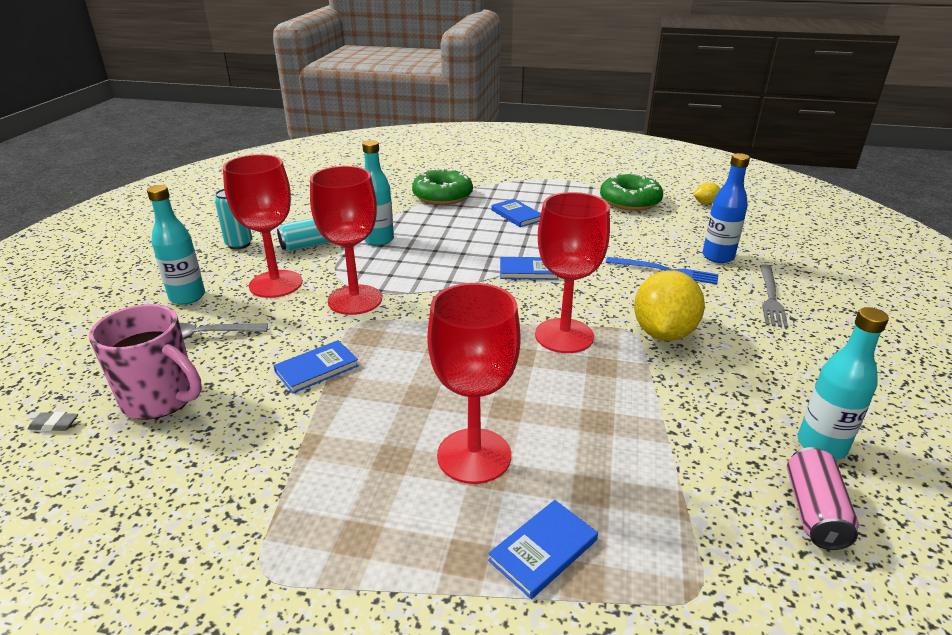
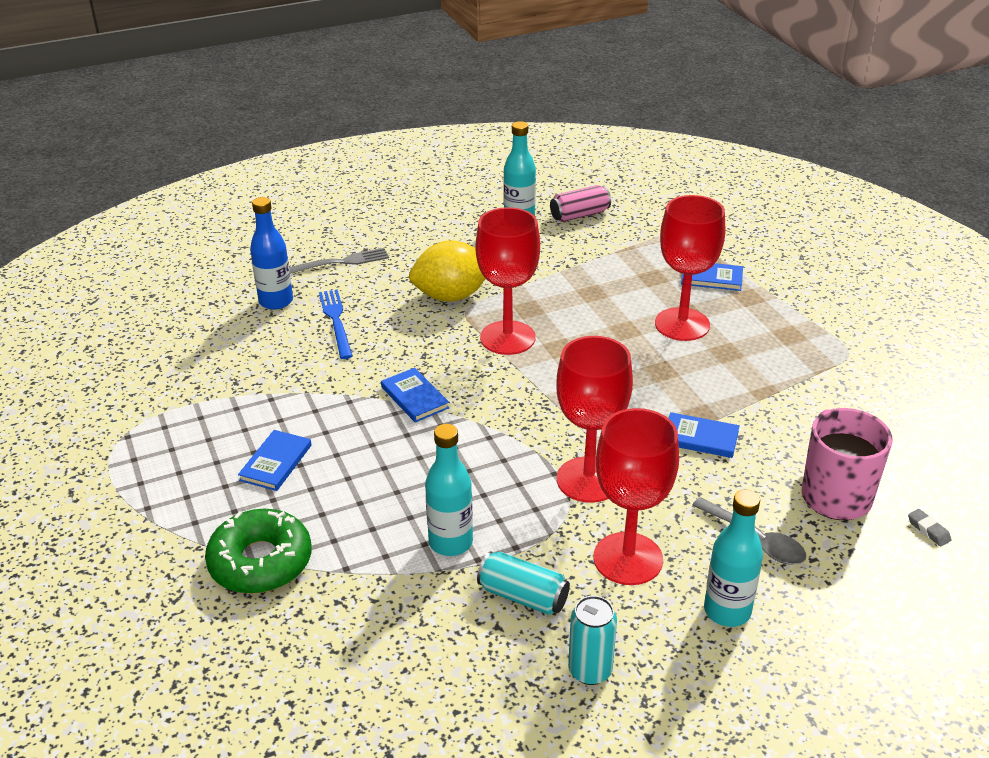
camera: 125 degrees left, 5 degrees up
(630, 201) = (158, 391): green donut -> none
(705, 203) = (125, 338): yellow lemon -> none

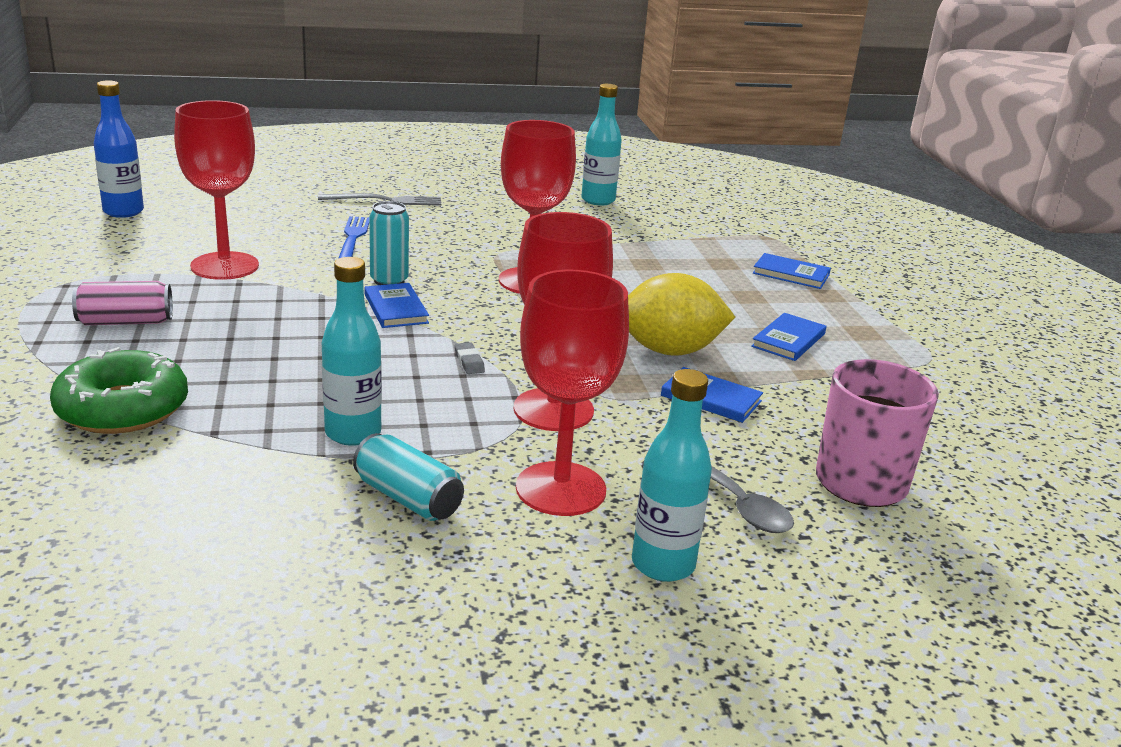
camera: 10 degrees right, 10 degrees down
(276, 301) = (300, 216): blue bottle -> blue bottle (123, 212)
(276, 463) = (205, 332): blue book -> blue book (788, 340)
(451, 296) = (489, 241): yellow lemon -> yellow lemon (669, 351)
(579, 215) = (666, 207): pink can -> pink can (125, 322)
(590, 670) = (447, 588): turquoise can -> turquoise can (389, 281)
(682, 324) = (737, 303): red goblet -> red goblet (225, 266)
(928, 530) = (975, 537): grey eraser -> grey eraser (469, 362)

